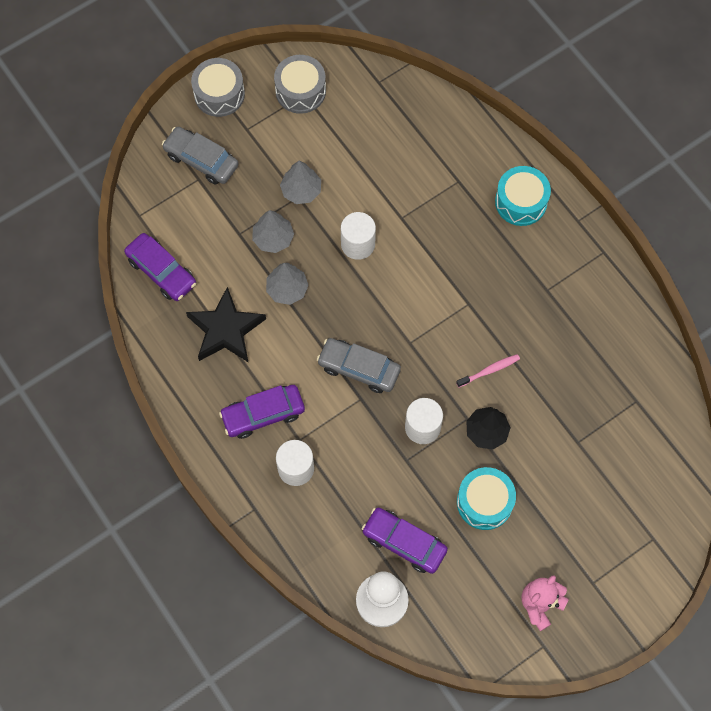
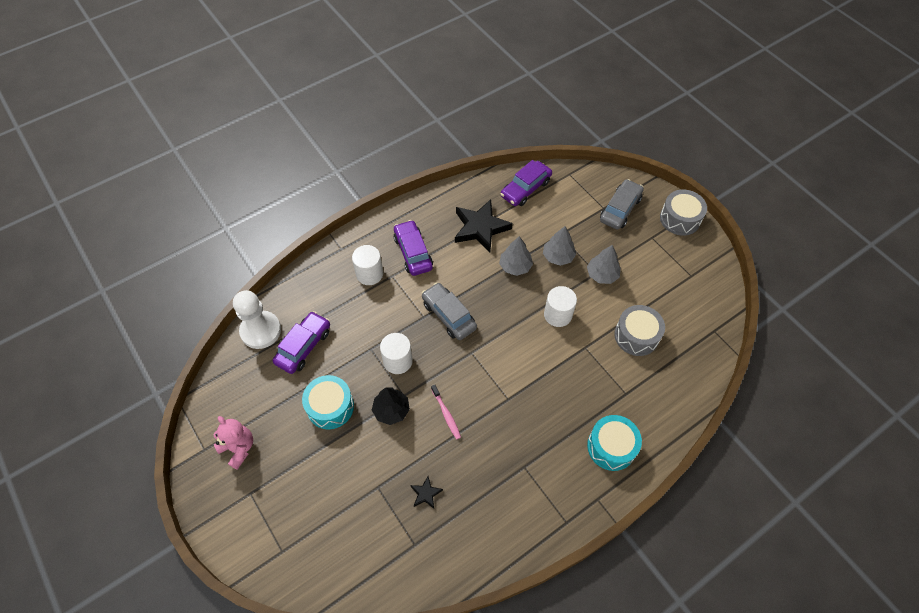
camera: 90 degrees right, 10 degrees down
(300, 91) = (693, 273): grey drum -> grey drum (636, 336)
(359, 368) = (449, 315): grey car -> grey car turned 60 degrees counterclockwise
(582, 391) = (426, 493): none -> black star

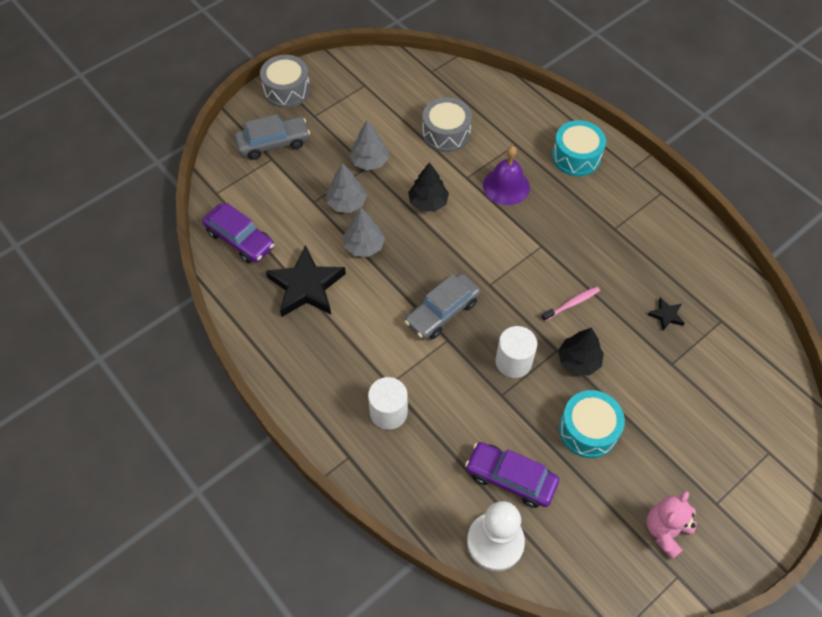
camera: 95 degrees left, 0 degrees up
(413, 252) = (350, 362): purple car -> none
(557, 315) = (428, 202): white cylinder -> black tree
(575, 379) = (506, 186): none -> purple bell
(620, 209) = (273, 143): grey car -> grey car turned 135 degrees clockwise

